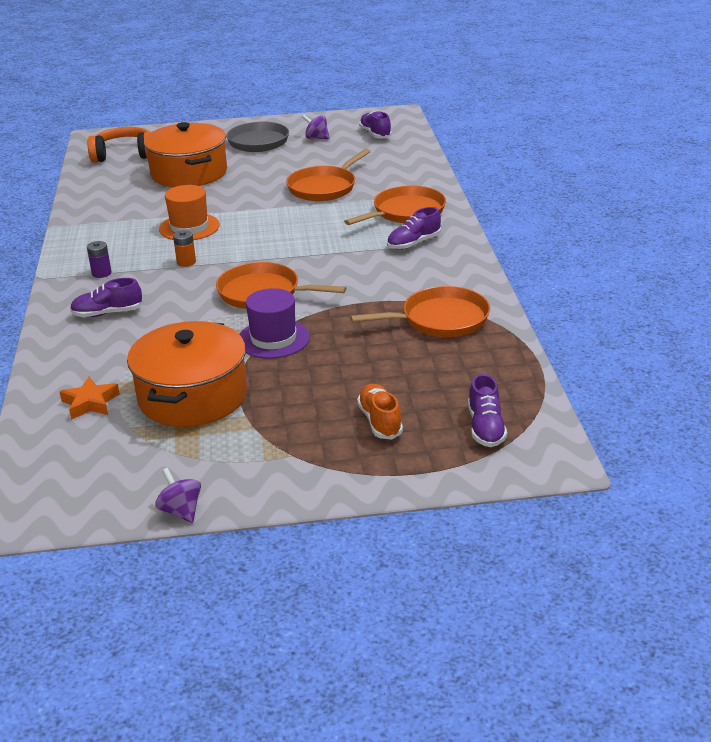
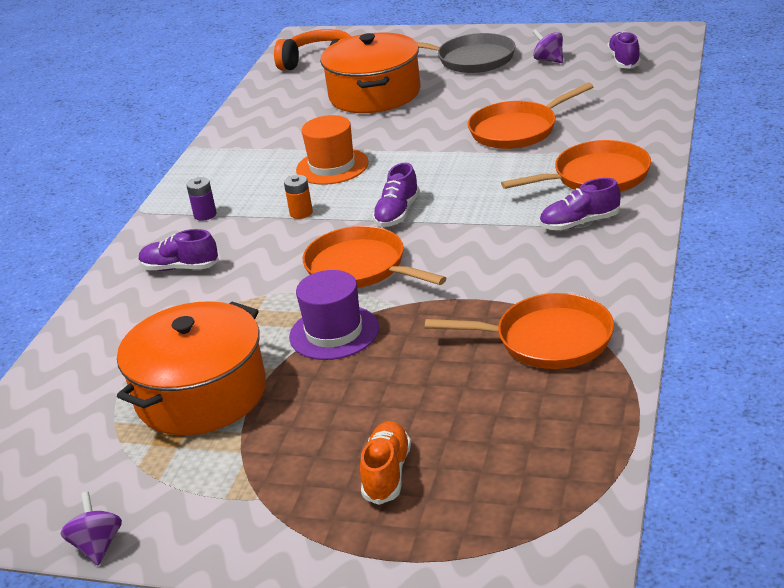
camera: 25 degrees right, 0 degrees up
(90, 403) = (94, 381): orange star -> none
(485, 428) = (510, 512): purple shoe -> purple shoe (397, 213)

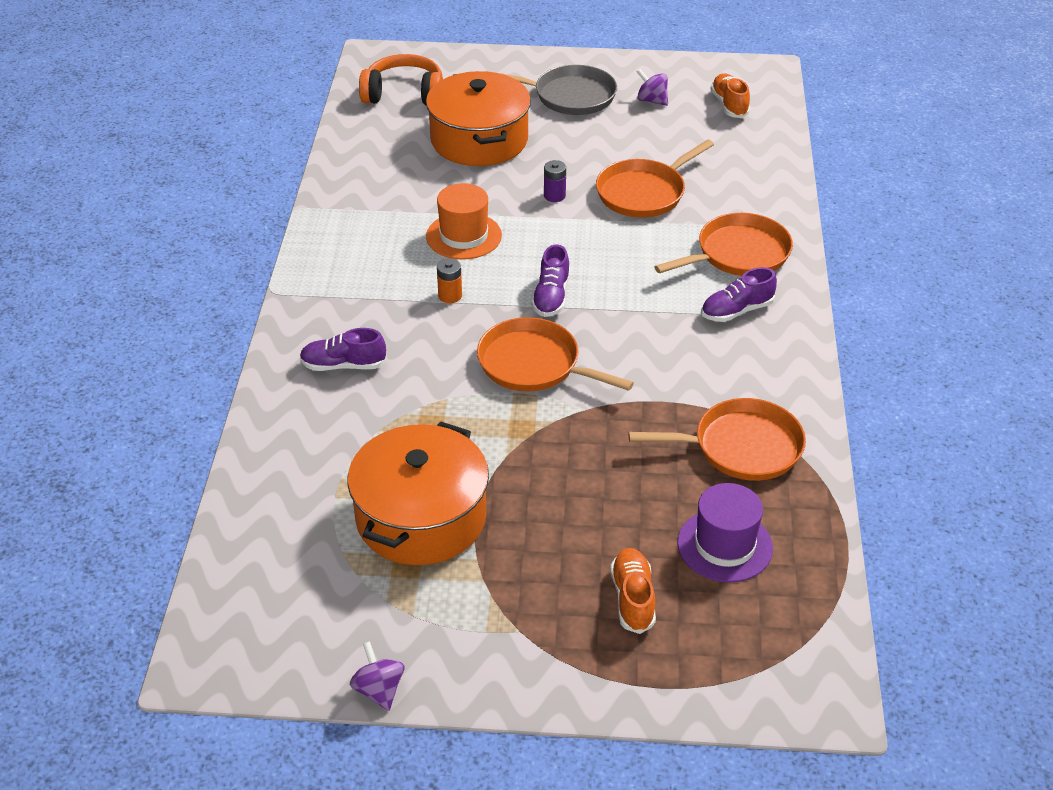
camera: 15 degrees left, 10 degrees up
(205, 215) = (346, 297): purple battery -> purple battery (554, 196)
(334, 332) = (532, 442): purple hat -> purple hat (724, 545)
(624, 61) = (729, 105): purple shoe -> orange shoe

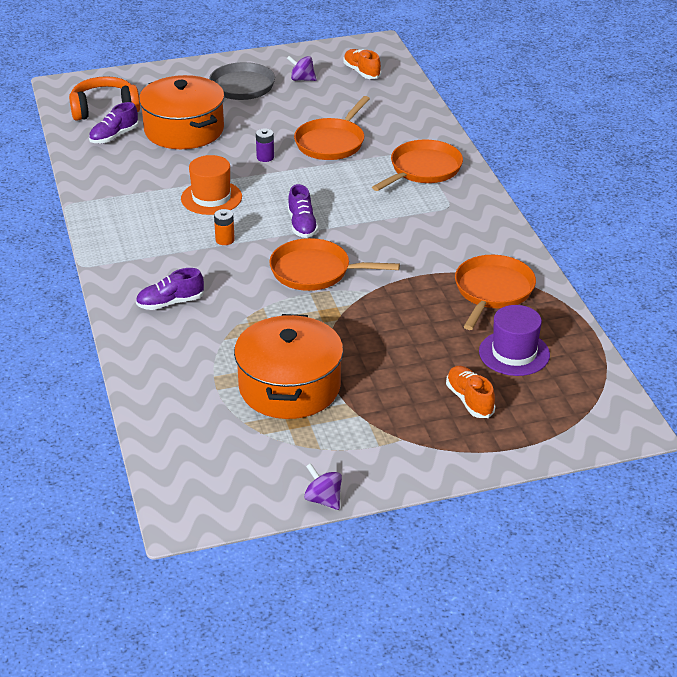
camera: 20 degrees left, 5 degrees down
(737, 311) = (442, 206): purple shoe -> purple shoe (114, 136)
(741, 447) = (492, 291): orange pan -> orange pan turned 45 degrees counterclockwise

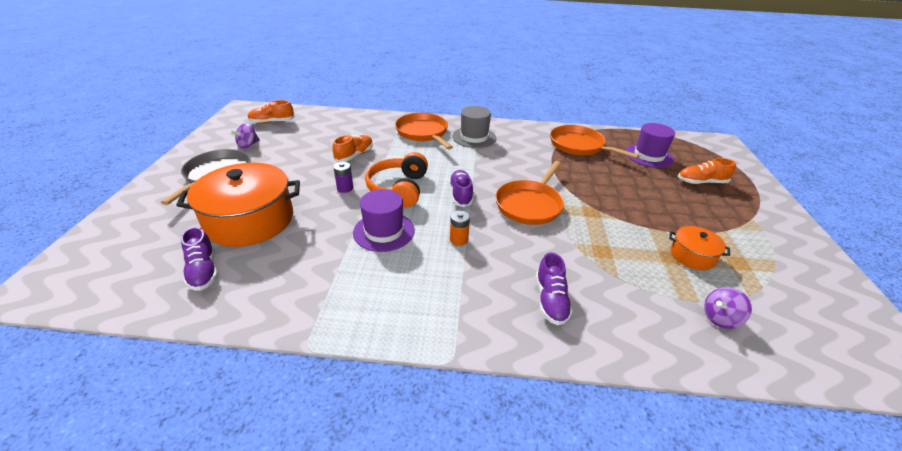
camera: 70 degrees left, 0 degrees up
(104, 109) = (136, 266): orange headphones -> orange headphones (399, 189)
(211, 198) = (384, 231): orange hat -> purple hat
(289, 387) = (692, 256): orange pot -> orange pot, size x0.48
(302, 225) = (460, 195): purple shoe -> purple shoe turned 105 degrees counterclockwise
(323, 499) = (844, 274): purple spinning top -> purple spinning top (720, 318)
(331, 142) = (354, 155): orange pan -> orange shoe
(443, 207) = (474, 137): none -> grey hat

